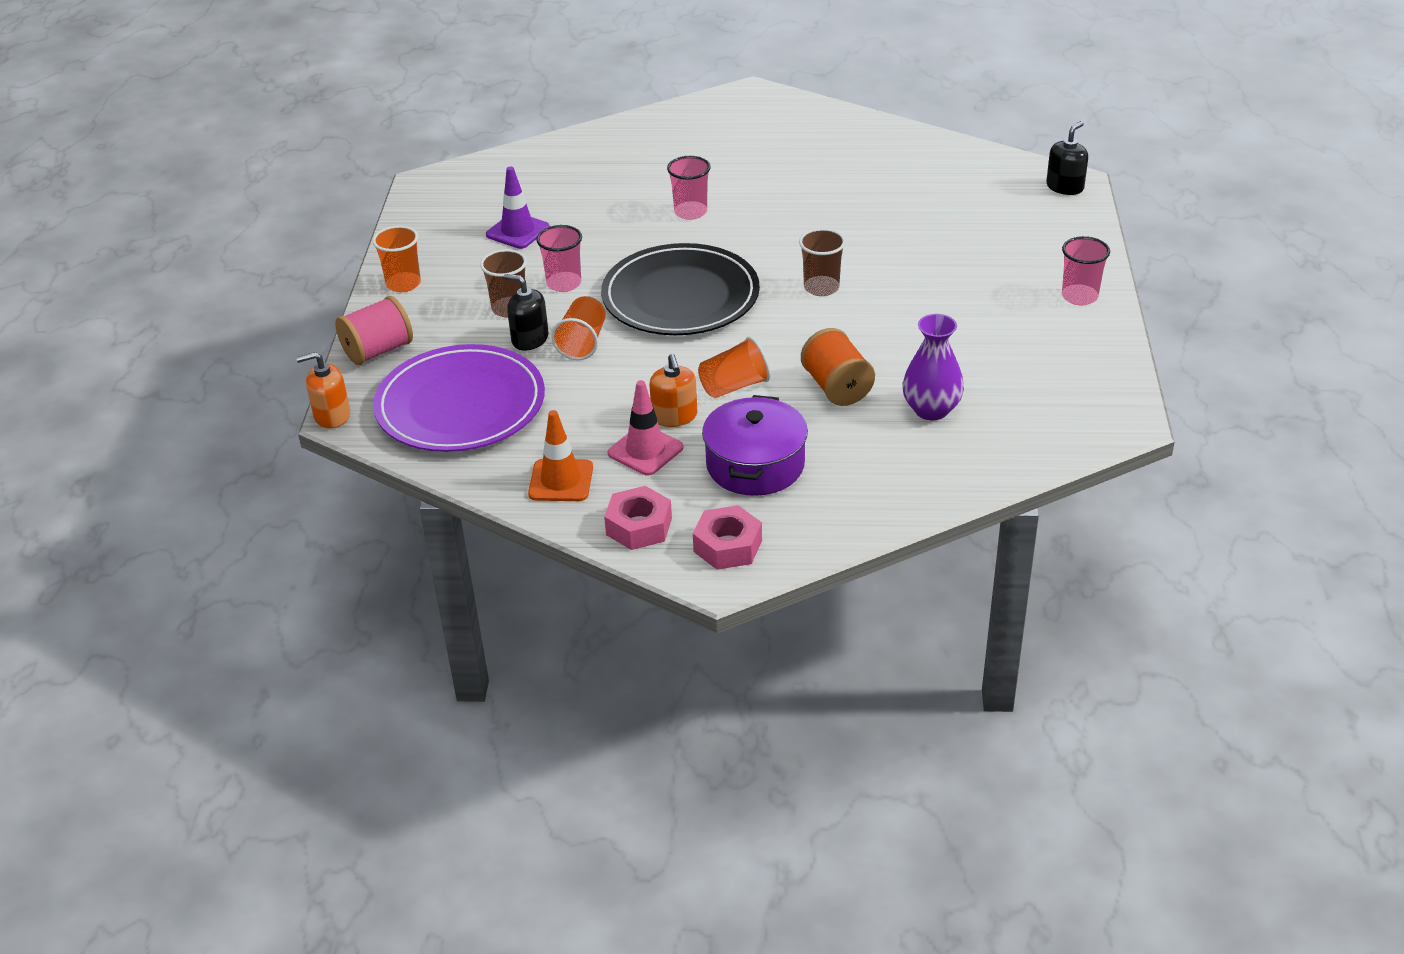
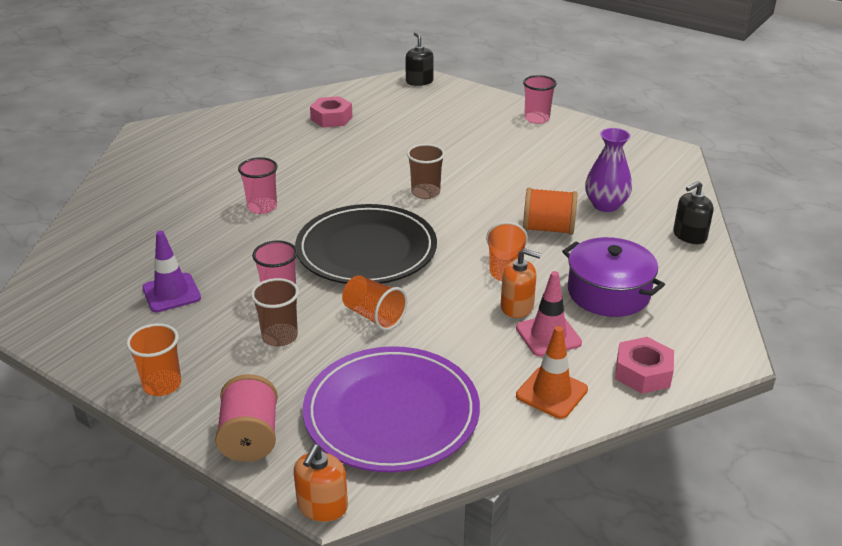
camera: 60 degrees left, 5 degrees down
(530, 339) = (337, 341): black soap dispenser -> black soap dispenser (689, 235)
(728, 546) = (696, 339): pink nut -> pink nut (331, 118)

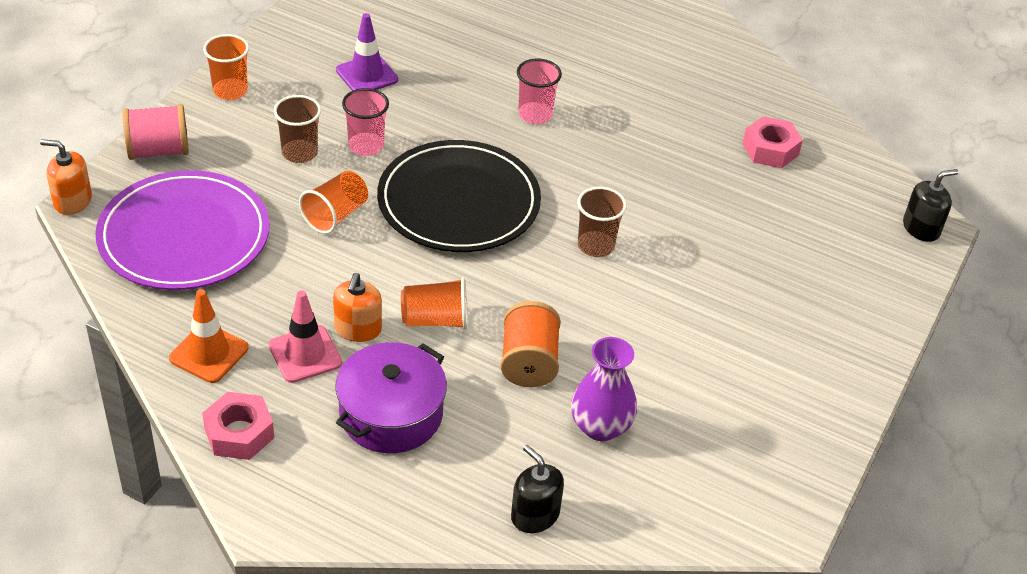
camera: 80 degrees right, 10 degrees up
(536, 119) = (843, 361): pink cup -> none

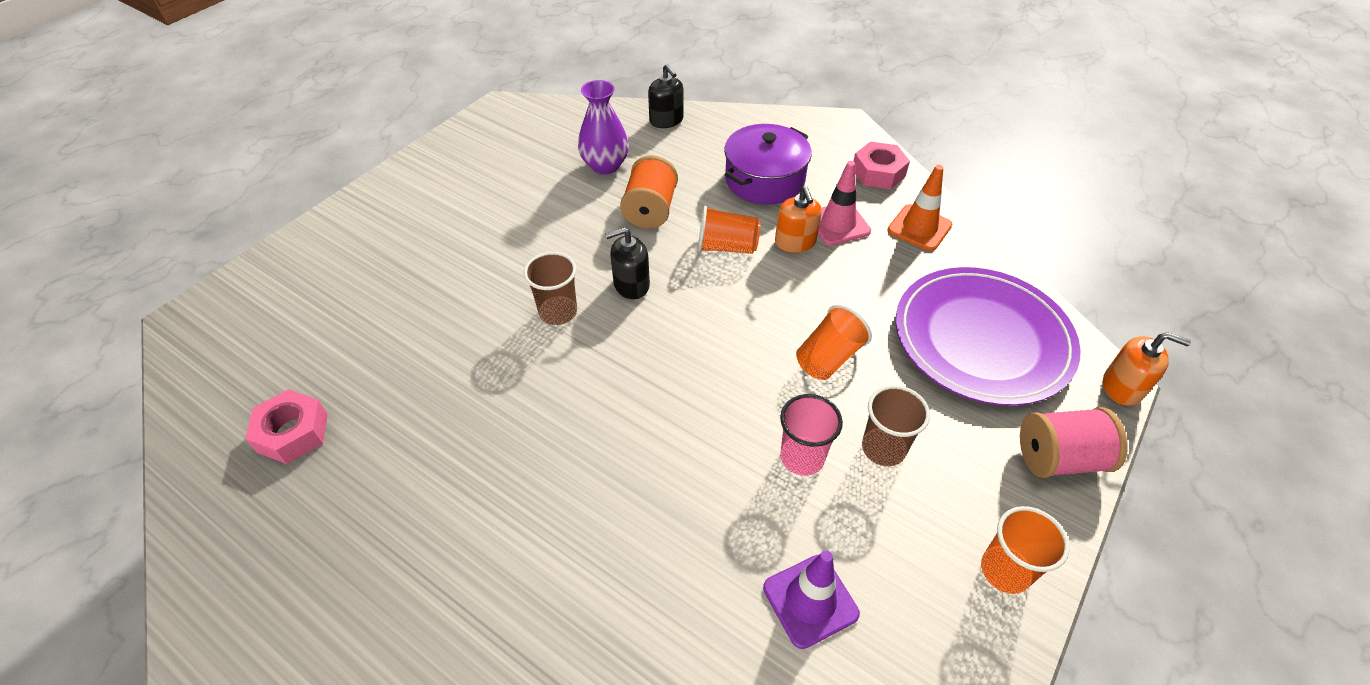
camera: 170 degrees left, 5 degrees up
(358, 329) = (795, 242): orange soap dispenser -> orange soap dispenser turned 150 degrees clockwise
(458, 202) = (693, 370): black plate -> none
(535, 115) = (575, 506): pink cup -> none
(921, 228) = (204, 319): black soap dispenser -> black soap dispenser (631, 284)

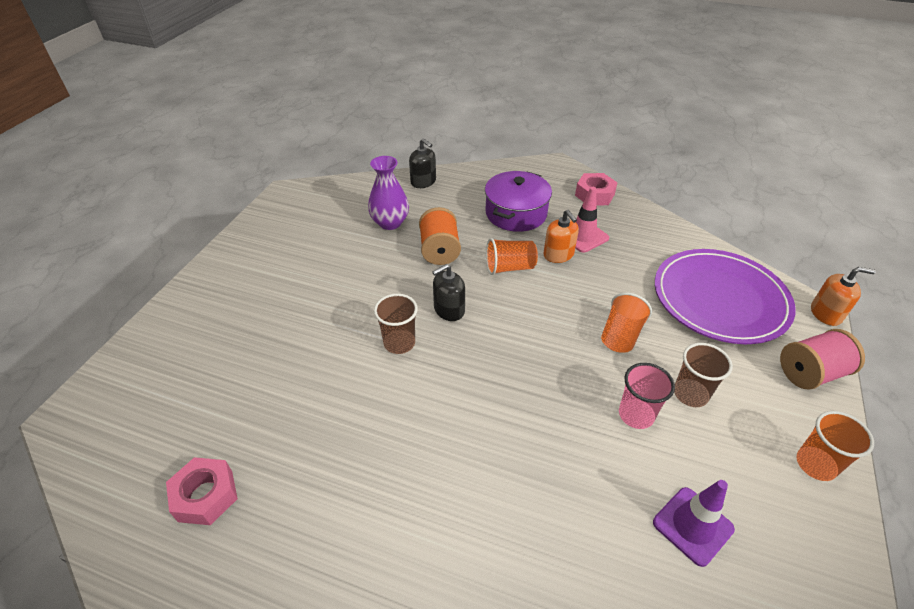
camera: 15 degrees left, 5 degrees down
(919, 228) = (641, 229): orange traffic cone -> none

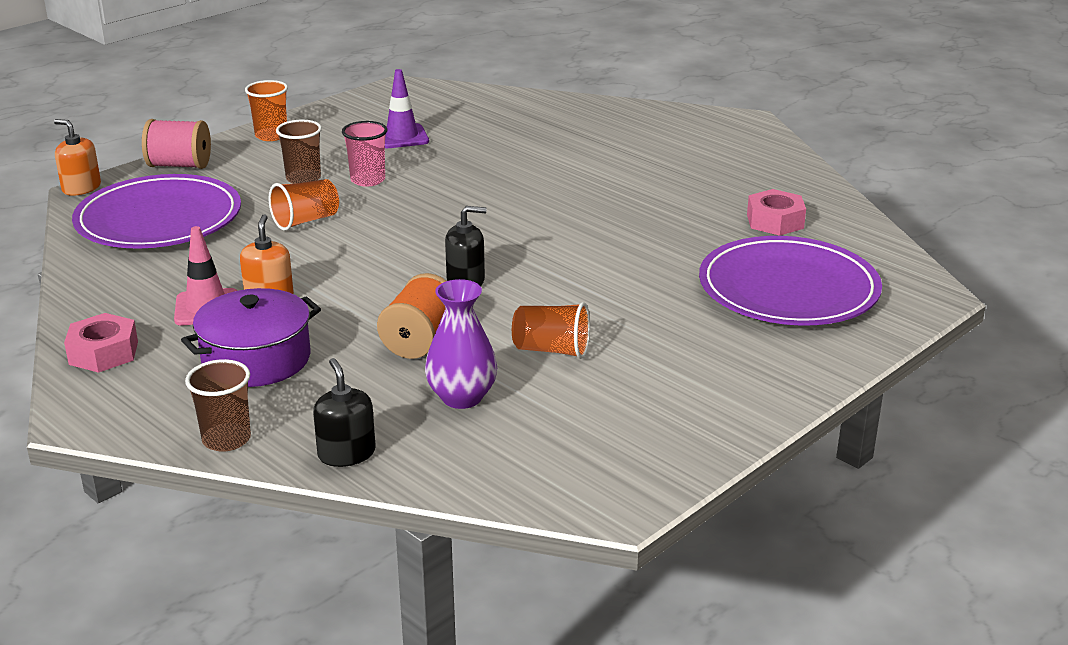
camera: 155 degrees left, 15 degrees down
(196, 383) = (788, 289): none -> purple plate
(399, 343) = (545, 268): brown cup -> brown cup (226, 439)
(509, 267) = (348, 300): orange cup -> orange cup (551, 350)

